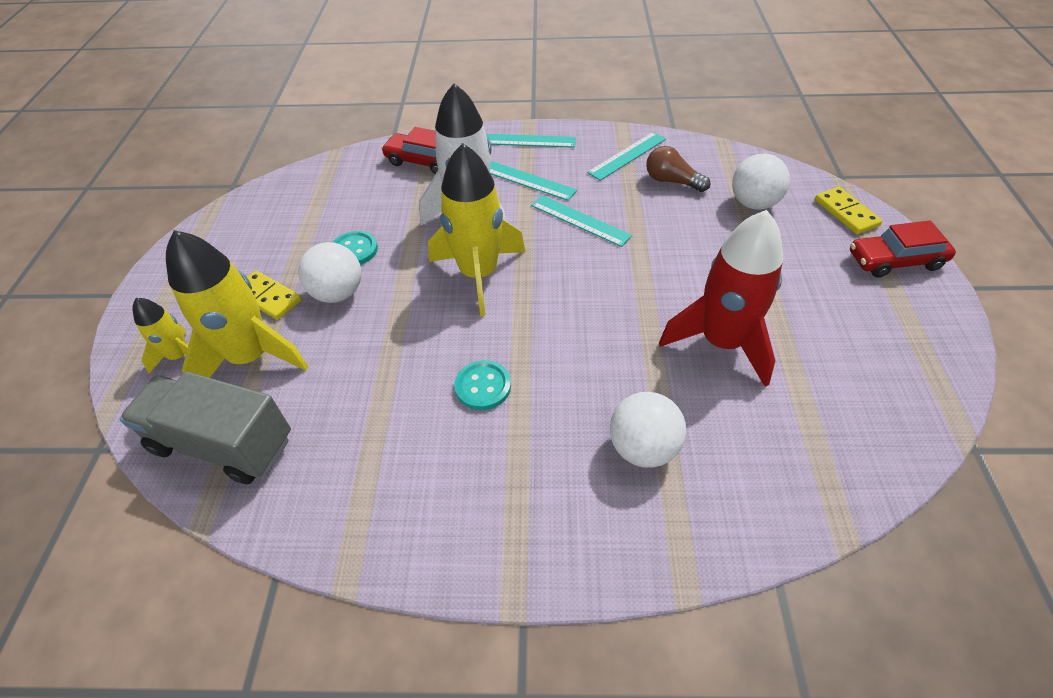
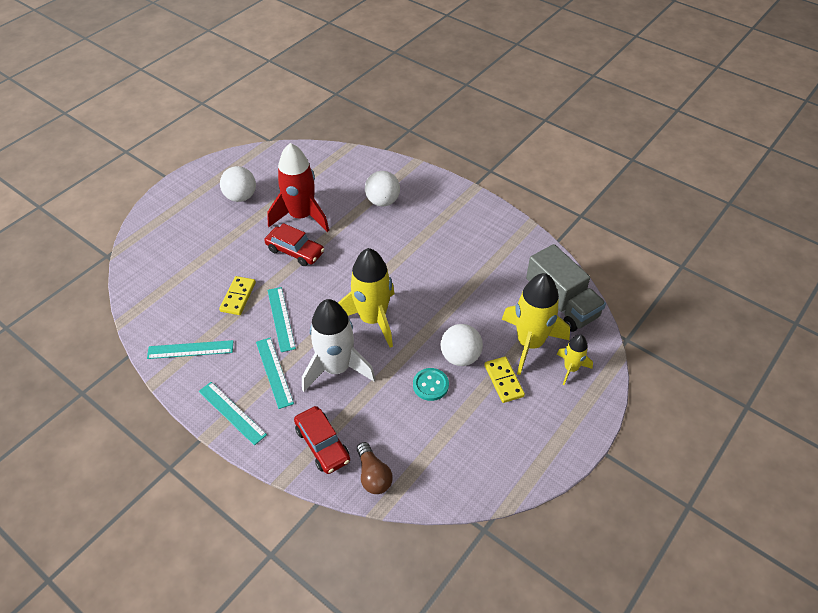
camera: 145 degrees left, 0 degrees up
(483, 386) = (424, 259): turquoise button -> none
(672, 181) = (196, 311): brown light bulb -> brown light bulb (373, 475)
(753, 203) = (180, 267): white ball -> white ball (241, 197)
(846, 213) = (149, 233): yellow domino -> yellow domino (238, 297)
(895, 260) = (174, 201): red car -> red car (295, 251)

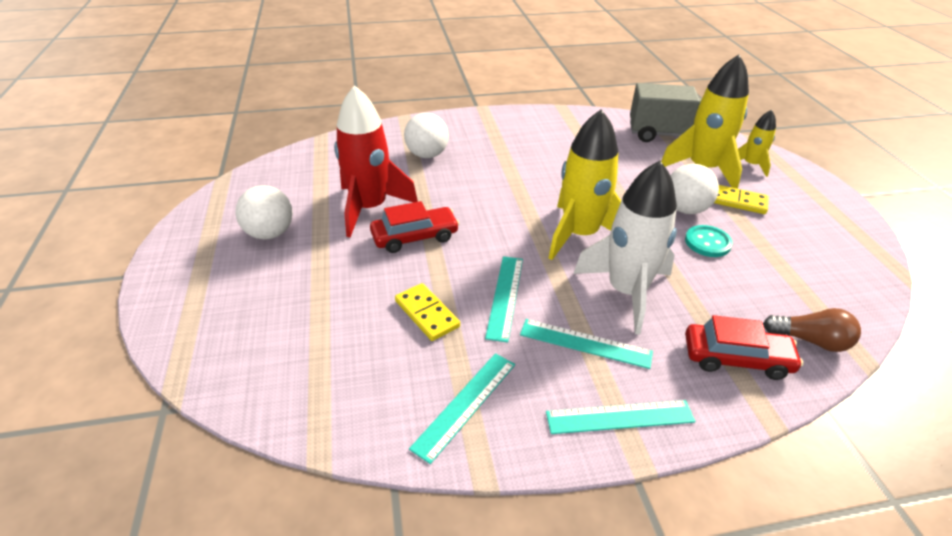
camera: 50 degrees left, 10 degrees down
(281, 318) = (505, 296): turquoise ruler -> turquoise ruler turned 75 degrees clockwise

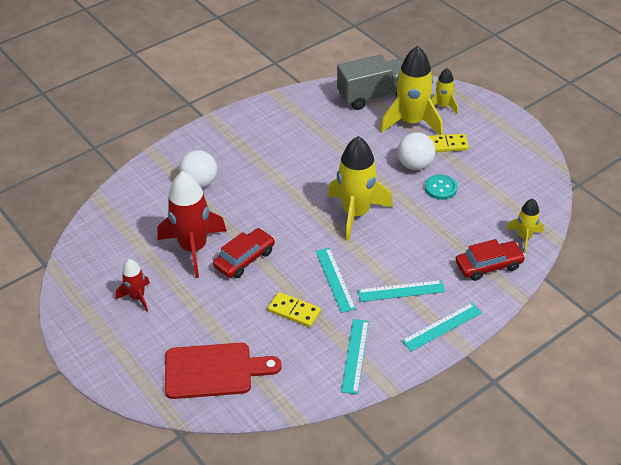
camera: 25 degrees left, 5 degrees up
(270, 233) = (137, 297): white ball -> red rocket
(274, 345) = (214, 370): none -> red cutting board
(626, 292) = (407, 246): white rocket -> none
(810, 340) = (524, 237): brown light bulb -> yellow rocket

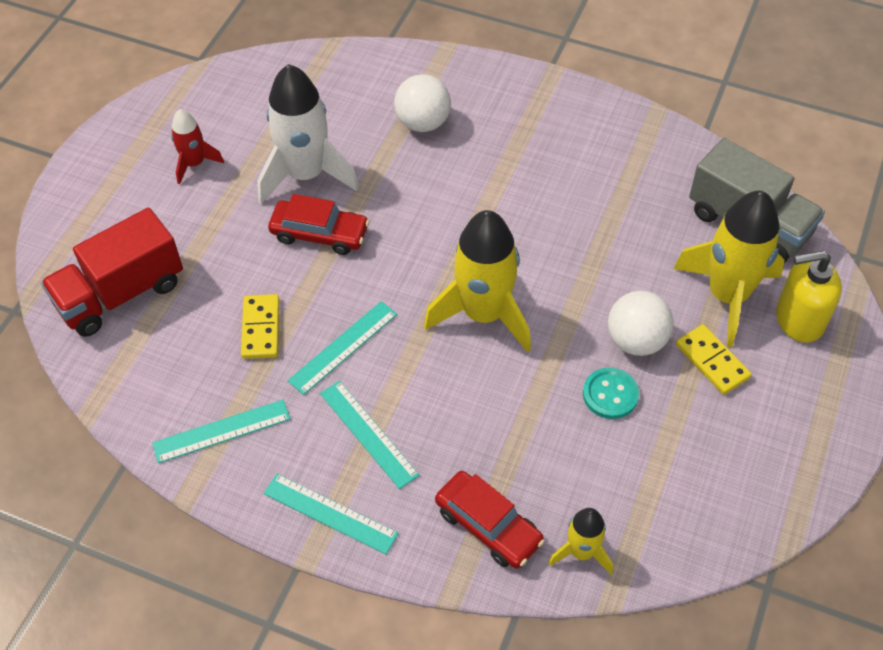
camera: 60 degrees right, 10 degrees up
(193, 248) = (305, 175): red rocket -> white rocket
(214, 370) = (121, 294): red cutting board -> red truck
(443, 106) = (799, 319): yellow rocket -> yellow soap dispenser

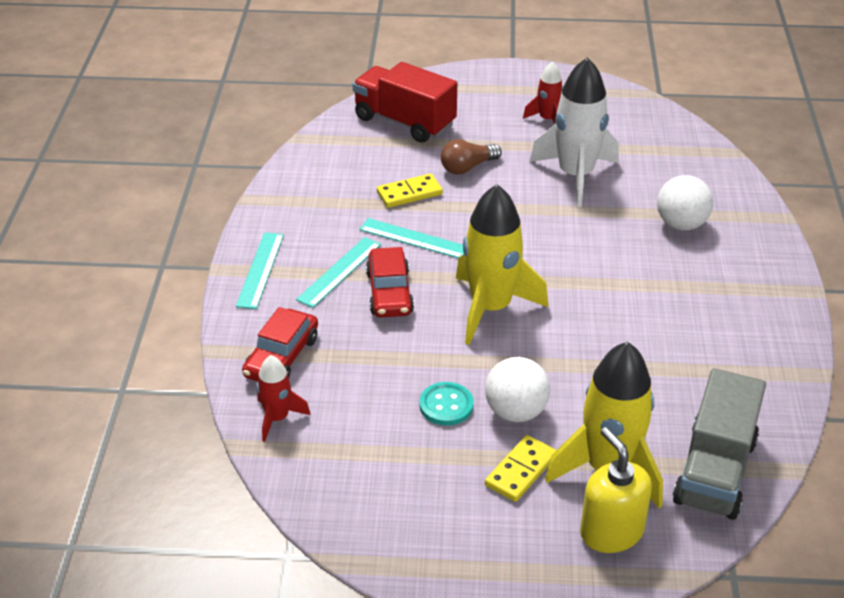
camera: 70 degrees right, 15 degrees down
(221, 431) = (309, 199): turquoise ruler -> none
(242, 261) = (467, 167): none -> brown light bulb
(319, 234) = (519, 198): red car -> red car (389, 293)
(582, 552) = (277, 418): yellow rocket -> red rocket

